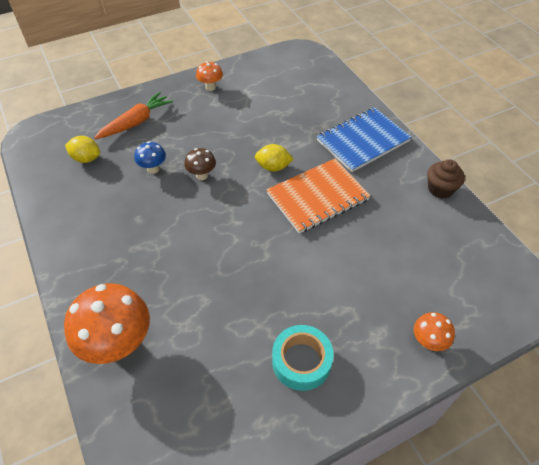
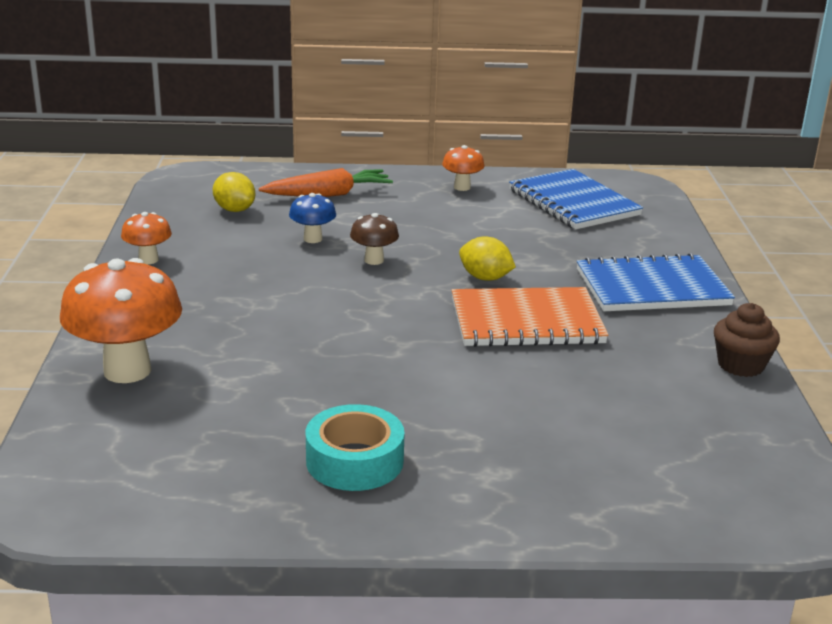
camera: 25 degrees right, 25 degrees down
(280, 80) = (573, 202): none -> blue notebook
(428, 342) = (570, 504): orange mushroom -> orange mushroom (148, 260)

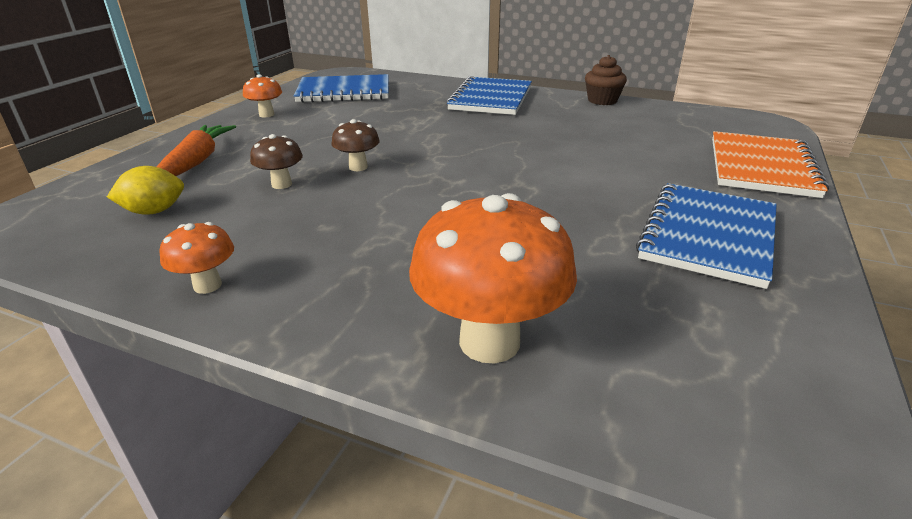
camera: 65 degrees left, 5 degrees up
(313, 239) = (281, 184): blue mushroom -> brown mushroom
(354, 461) = (708, 235): turquoise tape -> blue notebook
(485, 278) = (433, 136): yellow lemon -> none
(526, 321) = (511, 137): orange notebook -> orange notebook (761, 167)

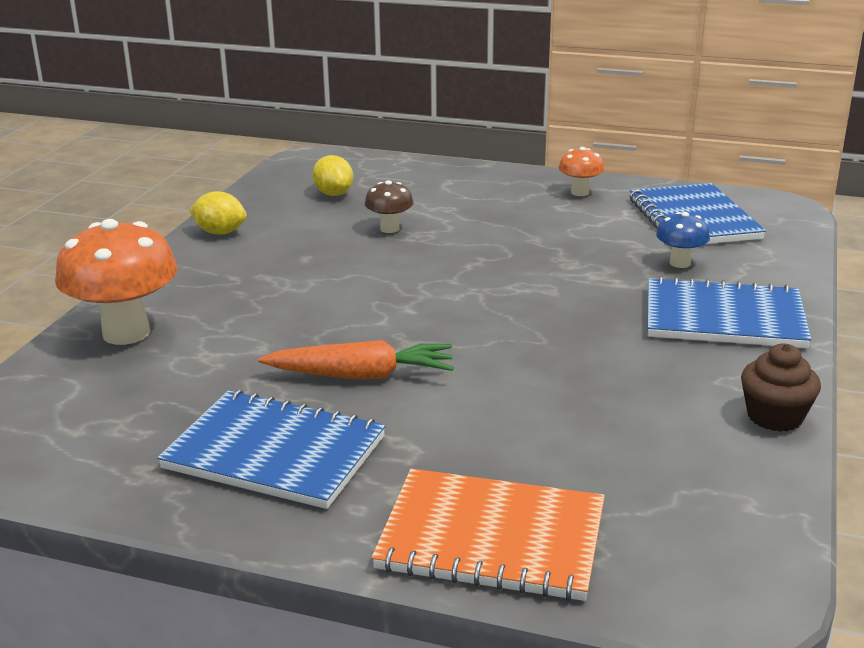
camera: 85 degrees right, 5 degrees down
(196, 162) = (436, 188): orange carrot -> orange carrot (362, 375)
(207, 285) = (220, 232): orange mushroom -> yellow lemon
(358, 167) = (436, 256): brown mushroom -> none
(412, 100) = (680, 263): none -> blue mushroom

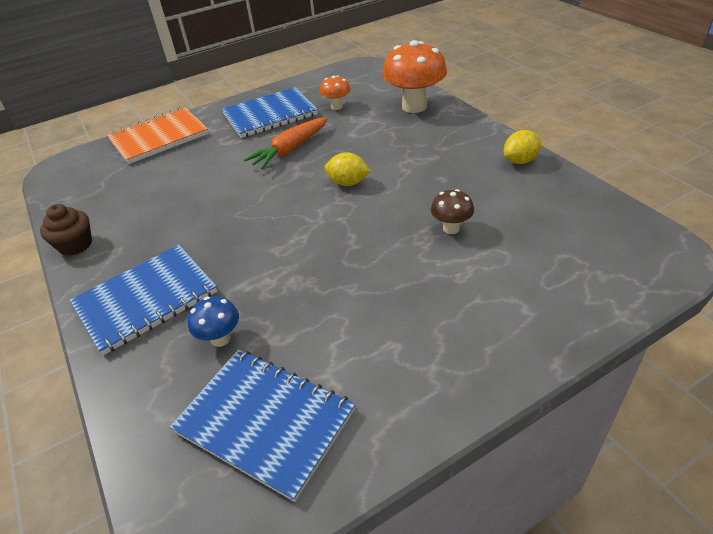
camera: 135 degrees right, 15 degrees up
(333, 194) = (553, 231): yellow lemon -> yellow lemon (348, 183)
(580, 192) = (410, 385): orange mushroom -> orange mushroom (336, 107)

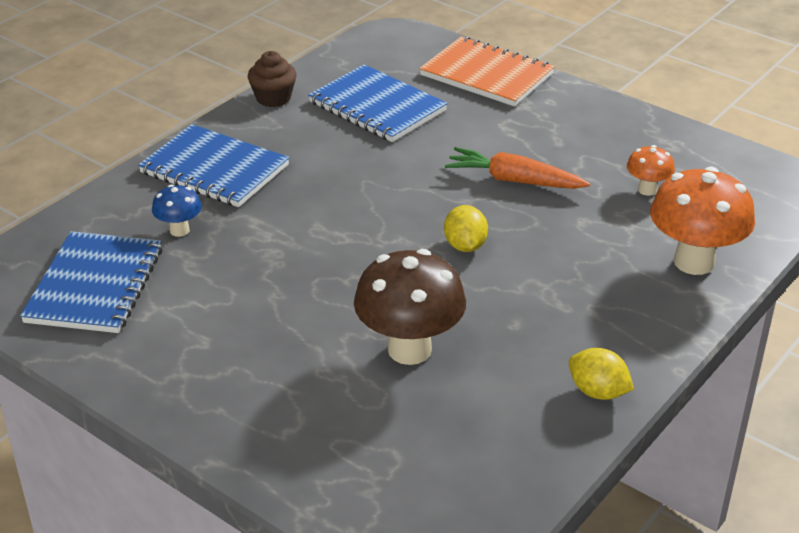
camera: 65 degrees right, 5 degrees down
(270, 115) = (589, 139): blue notebook -> blue notebook (377, 106)
(451, 228) = (409, 350): brown mushroom -> brown mushroom, size x1.99

